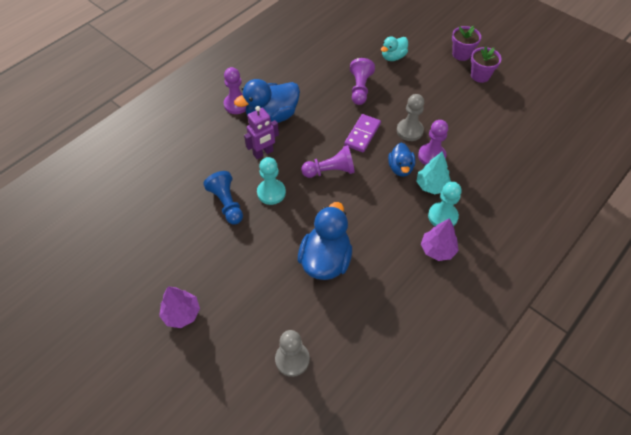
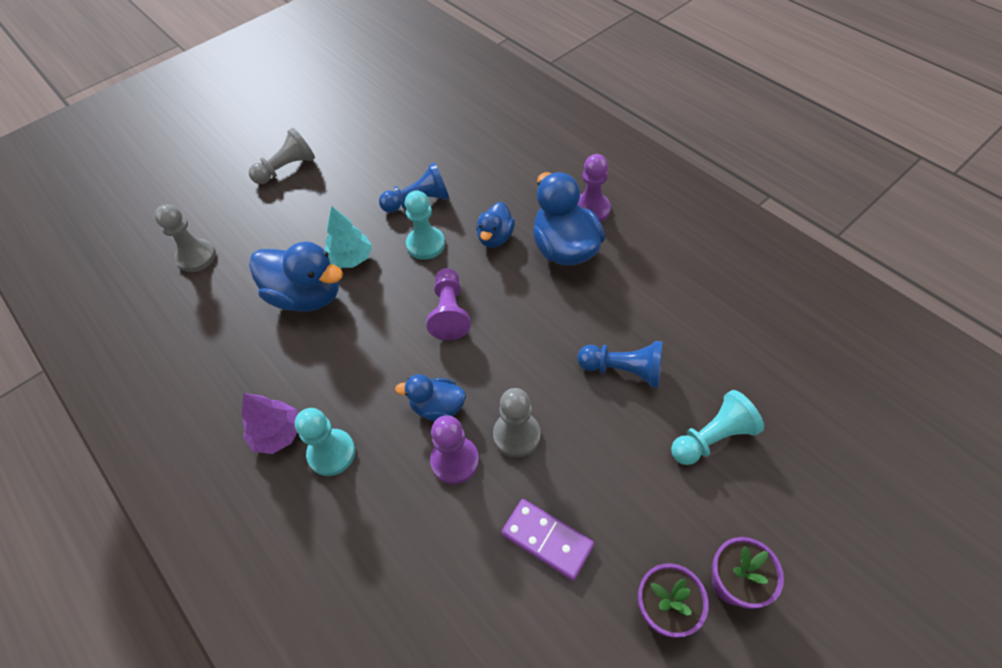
camera: 100 degrees right, 0 degrees up
(181, 313) = (287, 168): purple tree -> grey pawn
(263, 153) = (495, 237): purple robot -> blue duck
(360, 88) = (623, 370): purple pawn -> blue pawn
(362, 134) = (516, 361): purple domino -> purple domino (547, 539)
(393, 57) = (712, 437): turquoise duck -> turquoise pawn
(432, 186) = (393, 448): turquoise tree -> turquoise tree (351, 258)

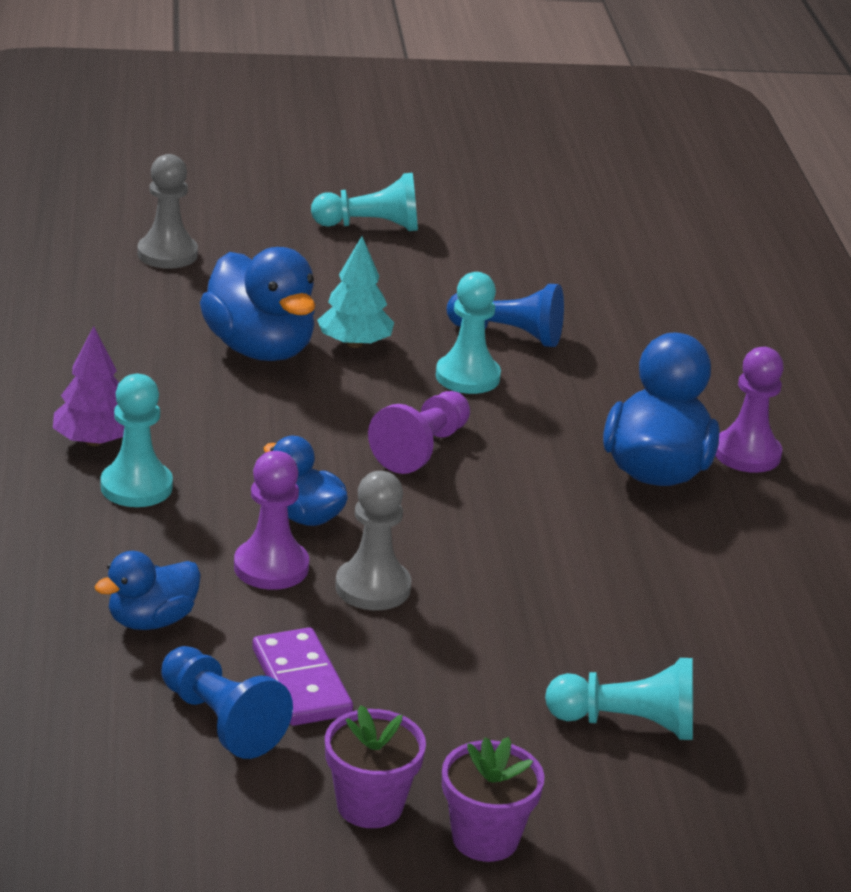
camera: 30 degrees right, 25 degrees down
(287, 168) = (371, 226): grey pawn -> turquoise pawn
(495, 237) = (571, 415): blue duck -> blue duck (151, 620)
(623, 370) = (587, 610): blue pawn -> blue pawn (221, 721)

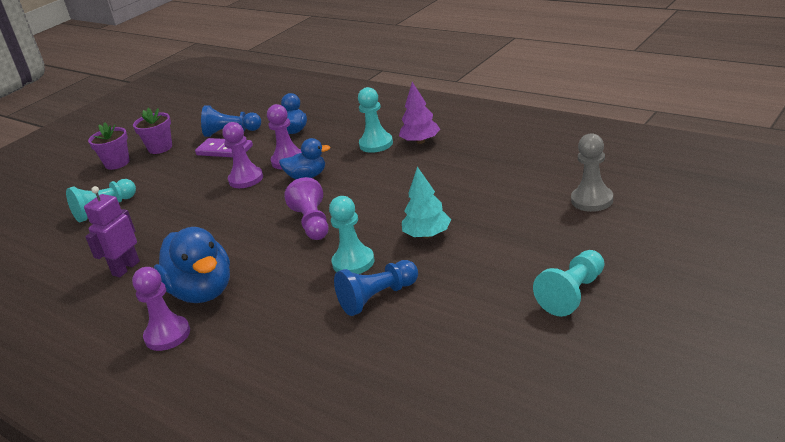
camera: 140 degrees right, 0 degrees up
(260, 349) = (453, 202): blue duck -> none
(373, 587) = (246, 179): grey pawn -> purple pawn
(707, 576) = (125, 268): none -> purple robot

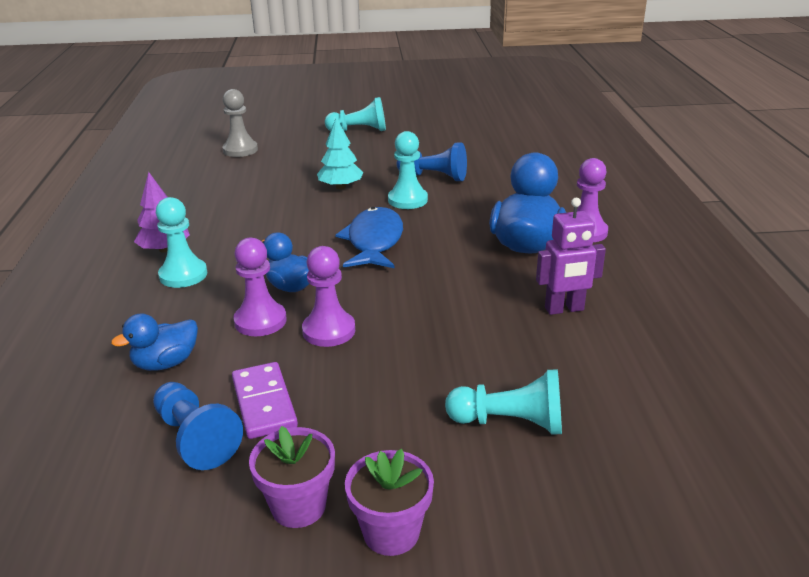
camera: 135 degrees left, 0 degrees up
(312, 223) = (374, 241): purple pawn -> blue fish

